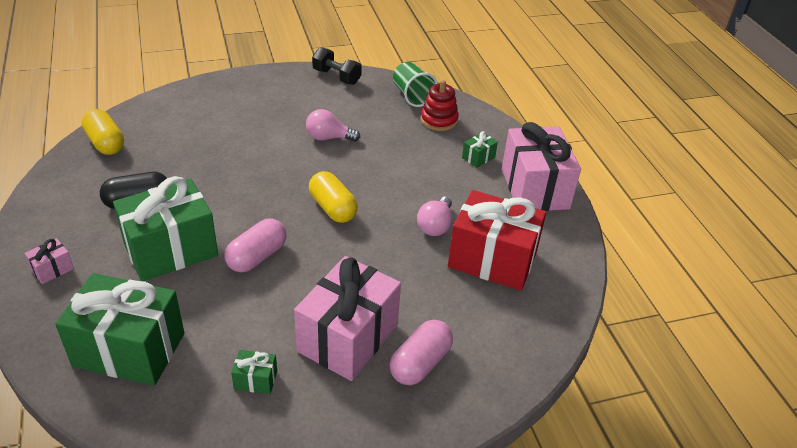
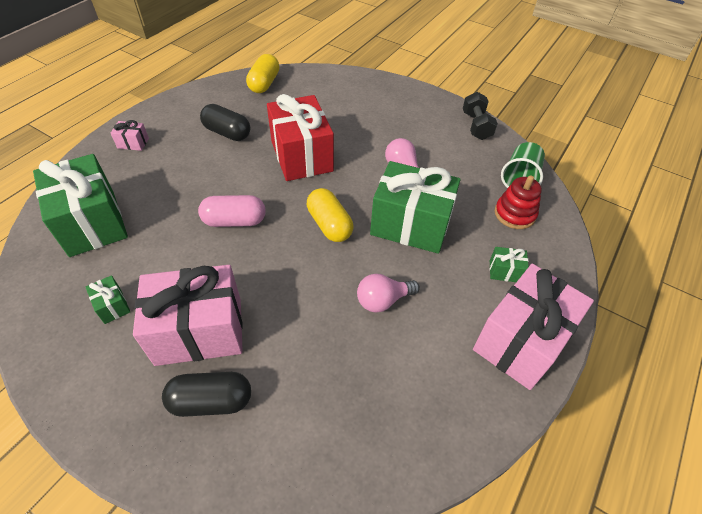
camera: 50 degrees right, 10 degrees up
(171, 250) = (199, 177): green gift -> green gift (410, 225)
(332, 208) = (329, 225): yellow capsule -> yellow capsule turned 45 degrees counterclockwise
(420, 363) = (211, 401): pink capsule -> black capsule
(492, 260) = (387, 371): red gift -> red gift (301, 156)

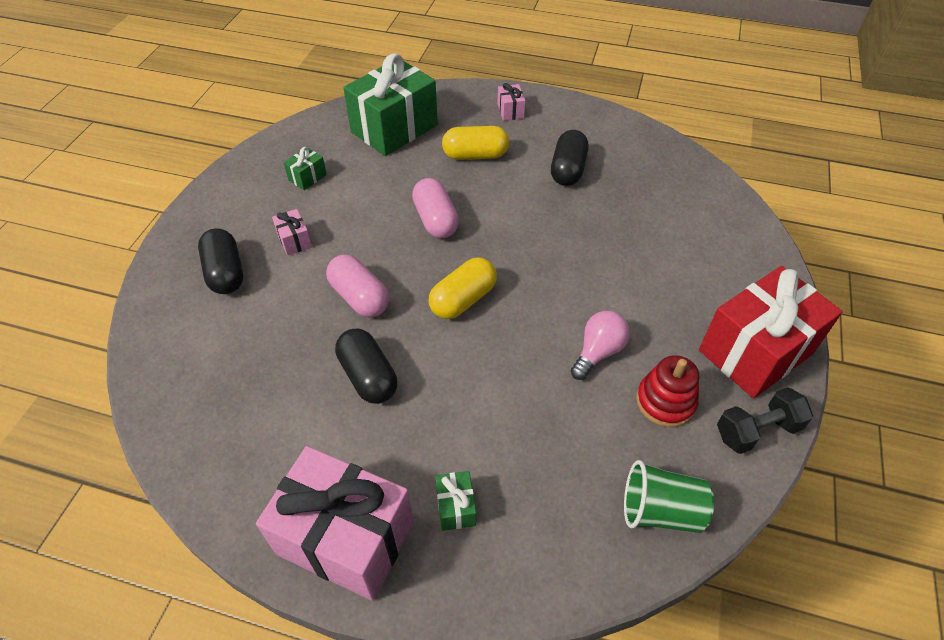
camera: 75 degrees right, 0 degrees up
(199, 331) = (294, 240): pink gift -> pink gift, size x0.41
(264, 84) = (680, 170): yellow capsule -> yellow capsule (475, 155)
(297, 291) = (359, 297): none -> pink capsule
(301, 156) = (565, 244): red gift -> red gift (755, 351)
(383, 300) = (368, 376): pink light bulb -> black capsule
(410, 225) = (497, 381): green gift -> none
(514, 214) = (574, 510): red stacking toy -> red stacking toy (665, 402)

